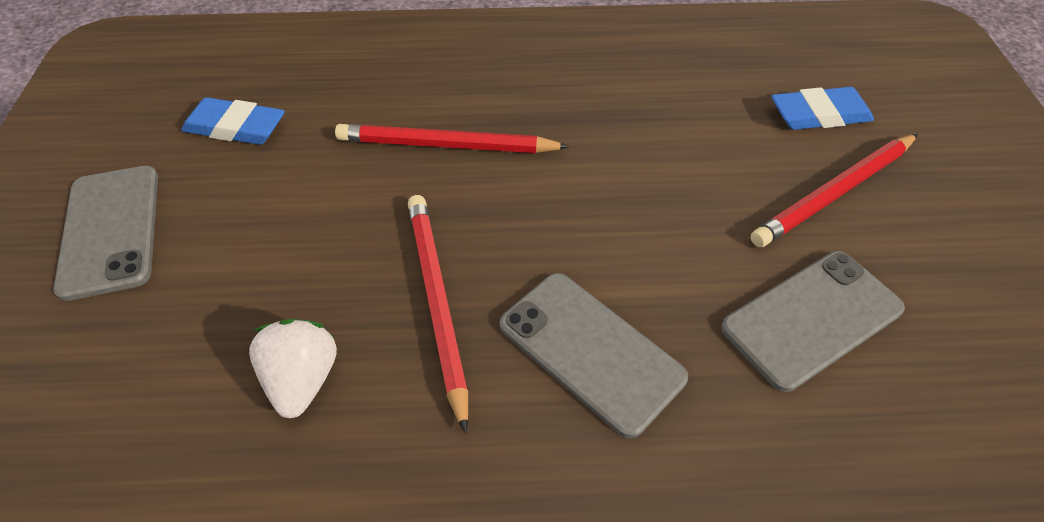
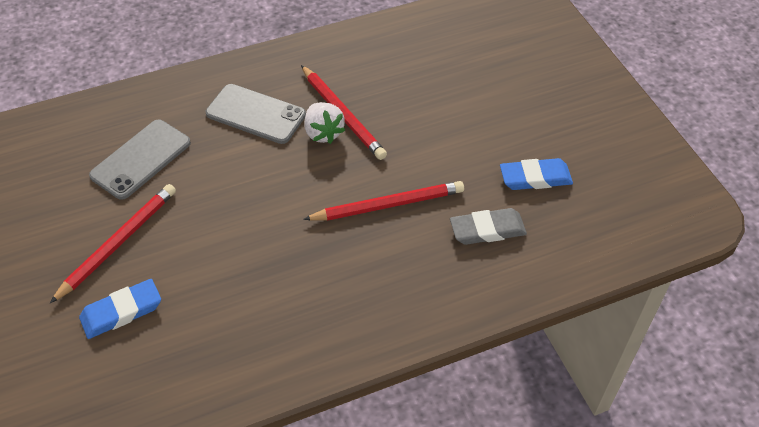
camera: 160 degrees right, 0 degrees up
(111, 230) = (541, 101): grey phone -> none
(303, 379) = (386, 69): white strawberry -> white strawberry (323, 133)
(346, 88) = (487, 230): none -> grey eraser

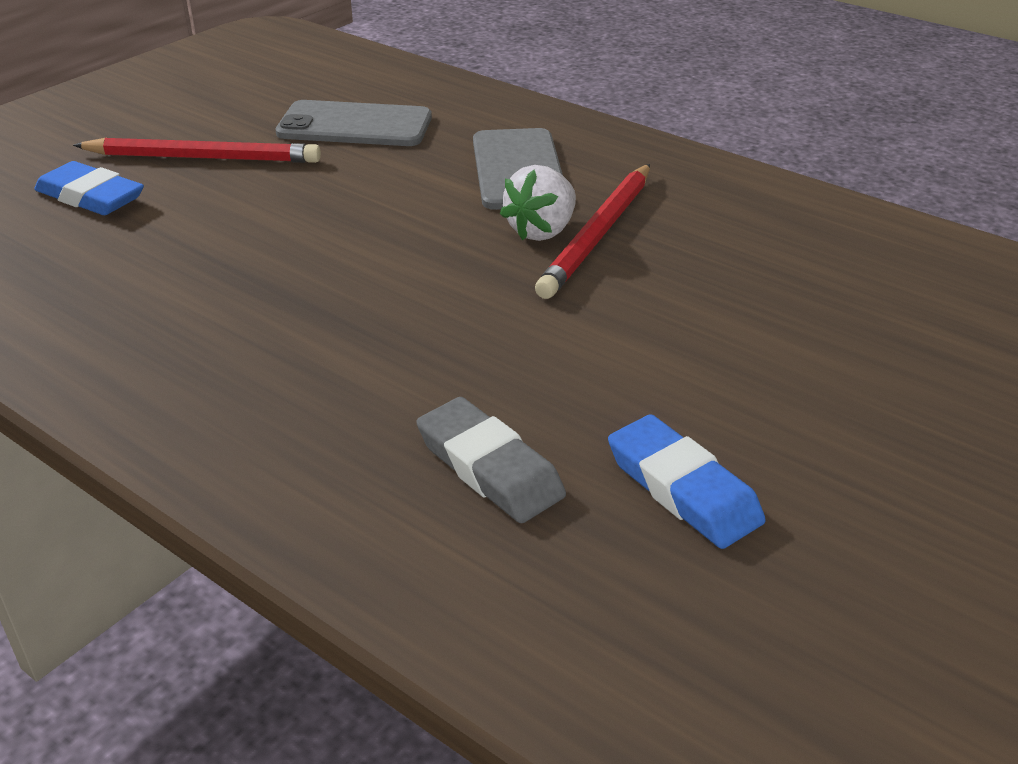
camera: 60 degrees right, 15 degrees down
(388, 205) = (449, 337): red pencil -> none

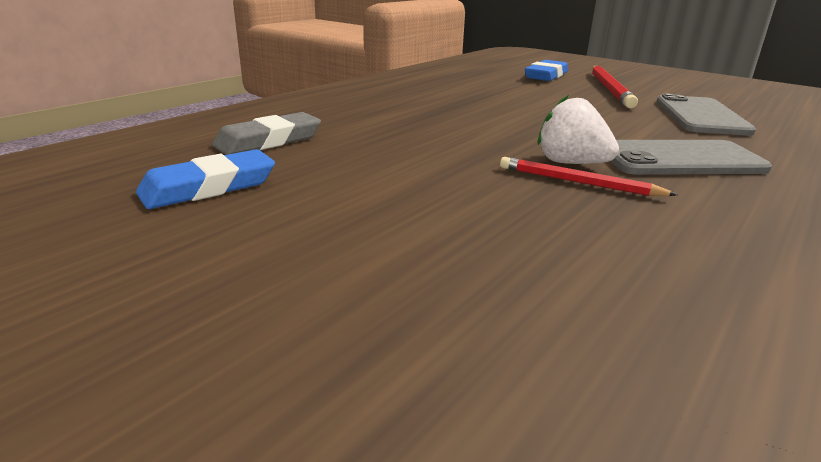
camera: 90 degrees right, 10 degrees down
(598, 234) = (578, 182): red pencil -> red pencil, size x0.63

